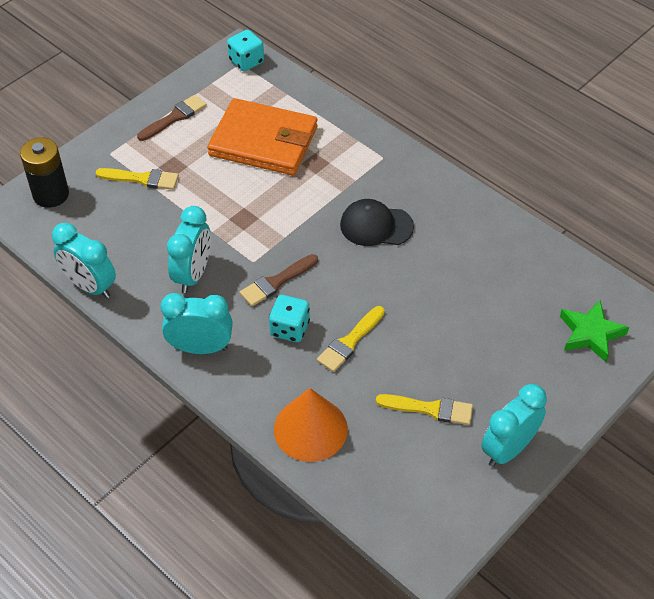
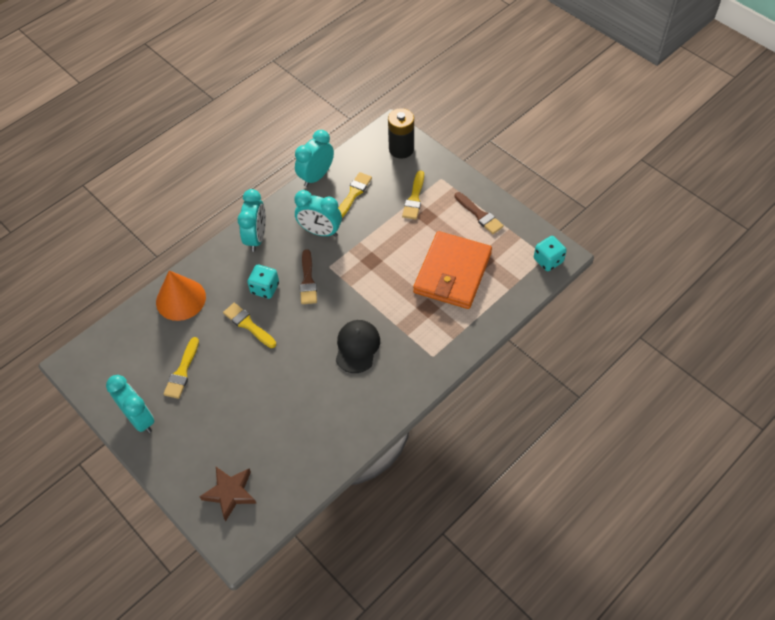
camera: 95 degrees right, 5 degrees up
(128, 242) = (353, 194): none -> yellow brush
(276, 282) = (308, 281): brown brush -> brown brush turned 150 degrees counterclockwise
(590, 334) = (230, 493): green star -> brown star

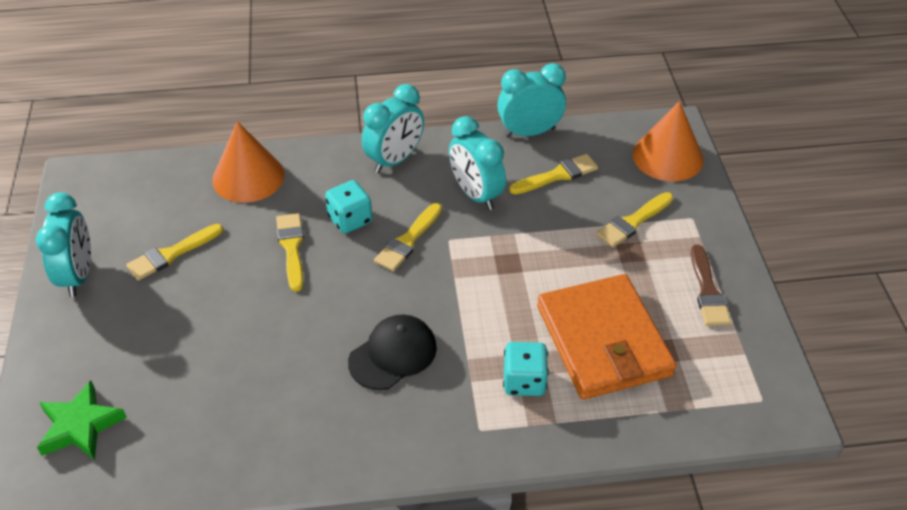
camera: 35 degrees right, 10 degrees down
(230, 493) = (80, 426): brown star -> green star
(308, 281) = (408, 241): brown brush -> yellow brush
(401, 149) = (667, 157): black battery -> orange cone
(452, 273) = (603, 341): orange wallet -> orange wallet turned 75 degrees counterclockwise
(548, 260) = (761, 408): turquoise dice -> turquoise dice (524, 381)

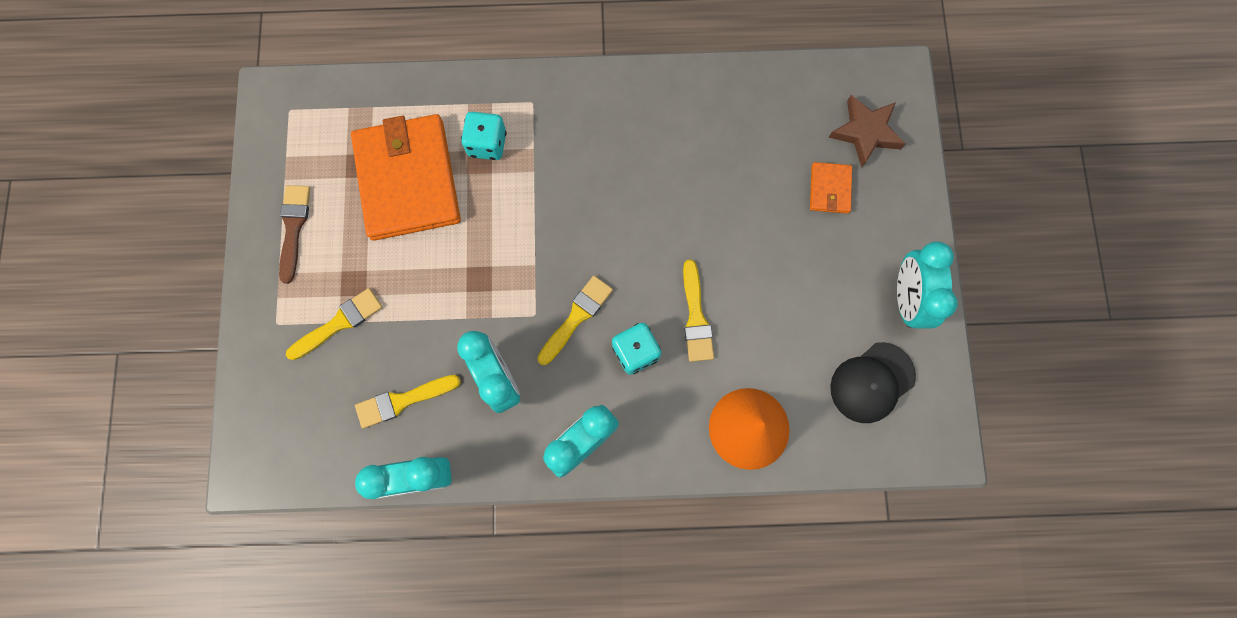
camera: 175 degrees left, 30 degrees up
(80, 426) = (865, 132): green star -> brown star
(136, 365) = (829, 189): none -> orange wallet
(171, 254) = (818, 319): yellow brush -> none
(393, 354) = (600, 181): black cap -> black cap (872, 382)
(667, 157) = (271, 420): orange cone -> none

